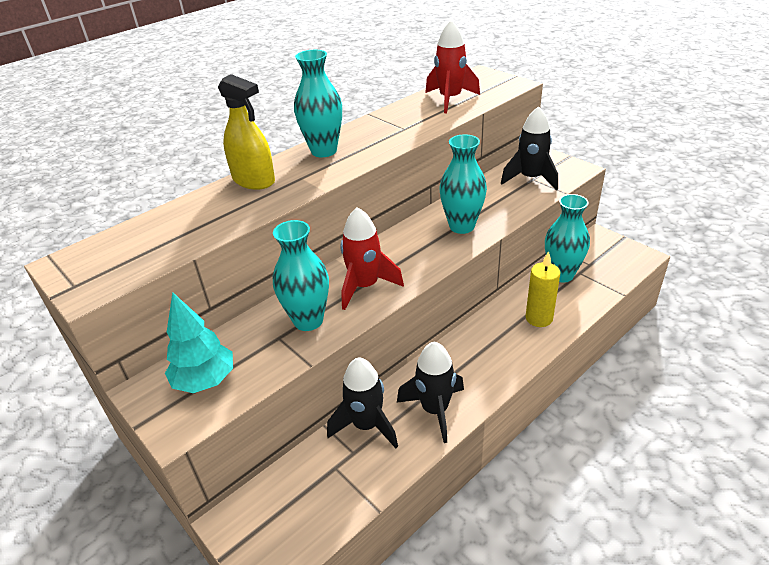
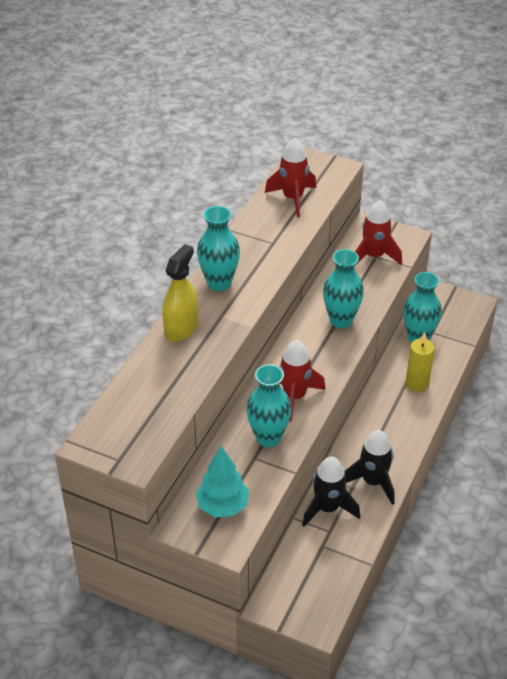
camera: 25 degrees left, 5 degrees up
(254, 180) = (181, 328): yellow spray bottle -> yellow spray bottle turned 75 degrees counterclockwise
(530, 179) = (374, 256): black rocket -> red rocket

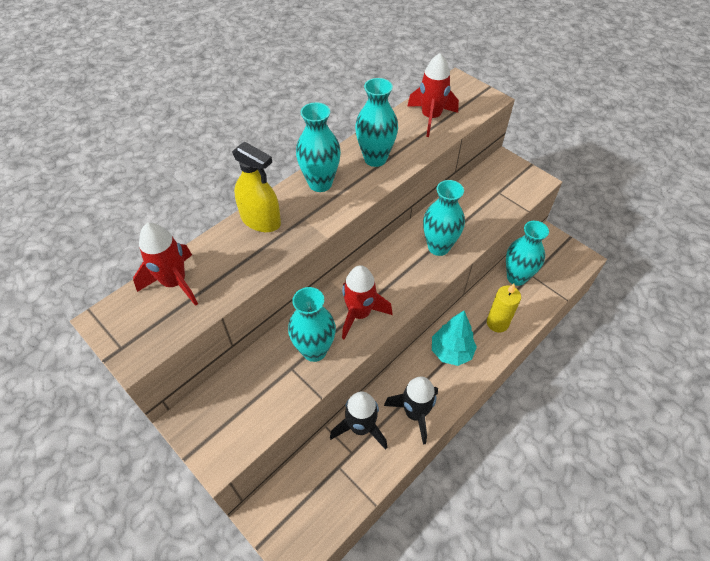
camera: 20 degrees right, 10 degrees up
(181, 328) = (261, 220): yellow spray bottle -> yellow spray bottle turned 75 degrees clockwise
(222, 506) = (235, 412): turquoise tree -> turquoise tree (451, 351)
(259, 248) = (375, 159): none -> turquoise vase
(374, 256) = (497, 192): red rocket -> red rocket (175, 282)

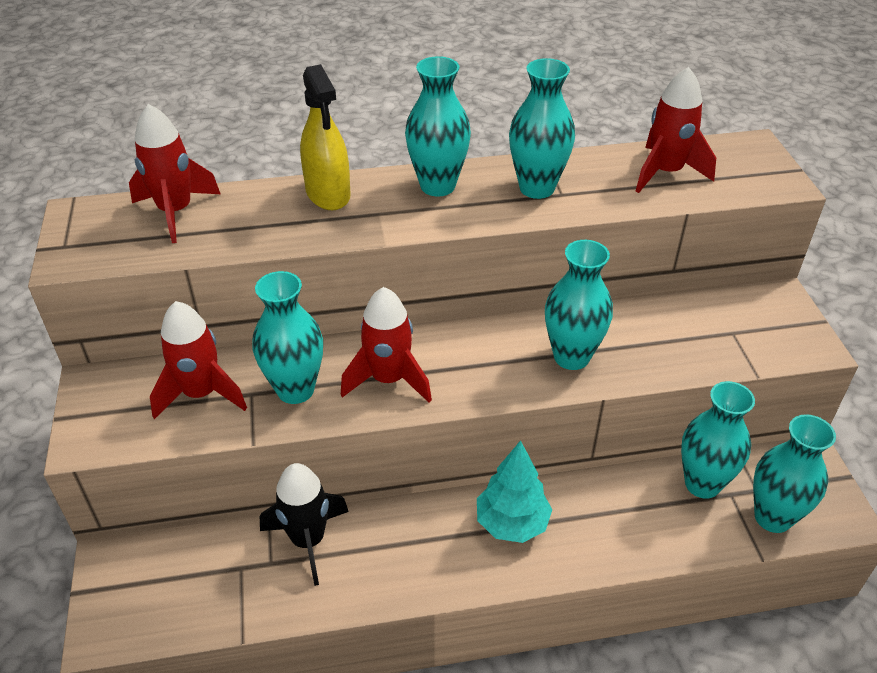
camera: 35 degrees right, 10 degrees down
(262, 386) = (201, 394): none -> red rocket
(415, 413) = (391, 567): black rocket -> none
(497, 323) = (615, 526): yellow candle -> none
(556, 276) = (772, 517): none -> turquoise vase

